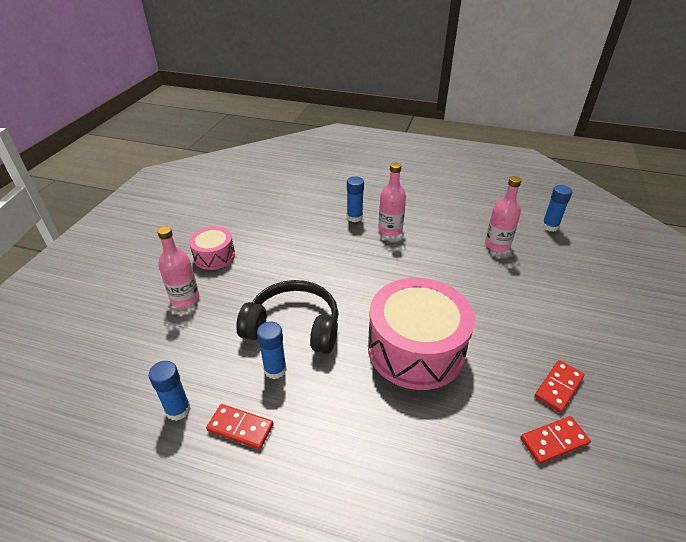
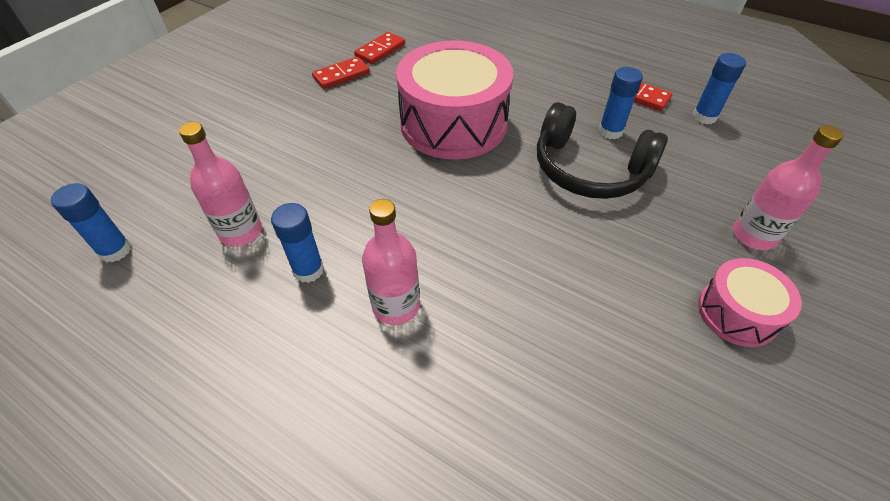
camera: 165 degrees left, 10 degrees up
(354, 217) = (452, 360): blue glue stick -> blue glue stick (308, 270)
(553, 441) = (380, 50): red domino -> red domino turned 45 degrees counterclockwise

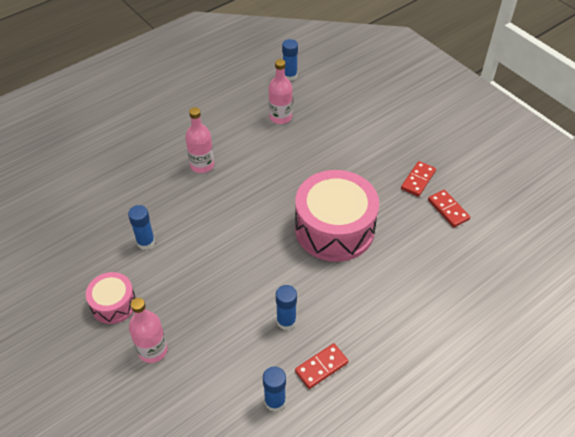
camera: 110 degrees right, 0 degrees up
(308, 270) = (241, 138): blue glue stick -> blue glue stick (146, 242)
(341, 75) = (418, 180): red domino -> red domino turned 45 degrees clockwise
(589, 169) = (253, 288): black headphones -> none

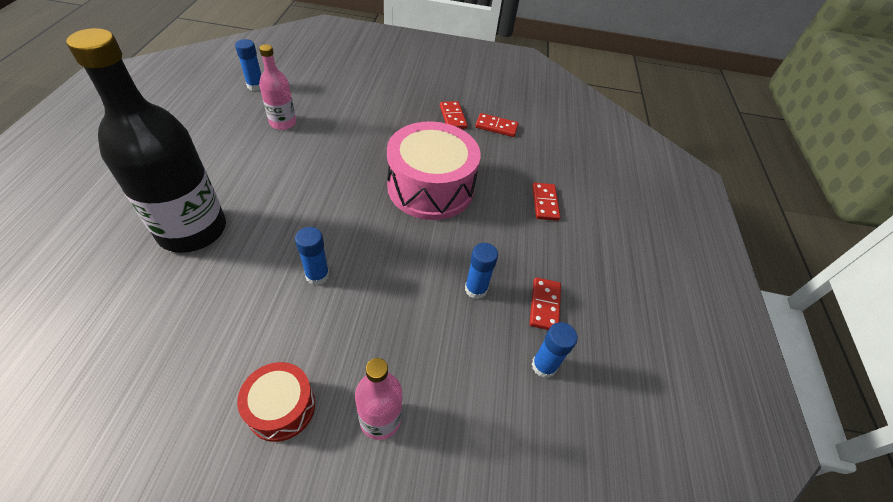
camera: 50 degrees left, 0 degrees up
(113, 304) = (281, 407): pink drum -> red drum
(146, 242) = (253, 314): blue glue stick -> blue glue stick (317, 275)
(160, 167) = (192, 230): none -> black bottle
(202, 165) = (242, 202): pink bottle -> none
(413, 298) = (545, 203): none -> red domino

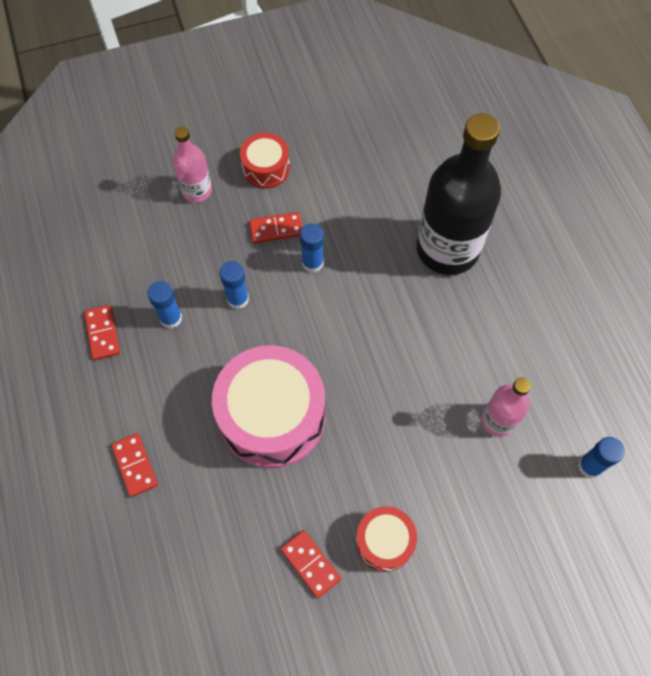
camera: 160 degrees right, 15 degrees up
(403, 108) = (384, 541): none -> red drum
(496, 127) = (243, 580): red domino -> red domino (276, 229)
(544, 366) = (90, 279): blue glue stick -> blue glue stick (238, 299)

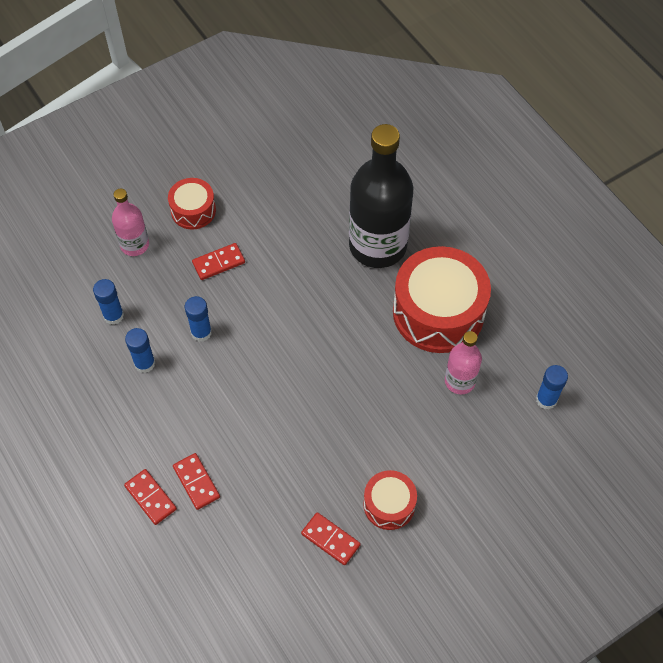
camera: 15 degrees left, 5 degrees down
(102, 333) = (85, 392): red domino -> red domino (196, 482)
(272, 416) = (262, 426): pink drum -> none
(312, 263) = (260, 285): blue glue stick -> blue glue stick (113, 315)
(494, 337) = (438, 312): none -> red drum

